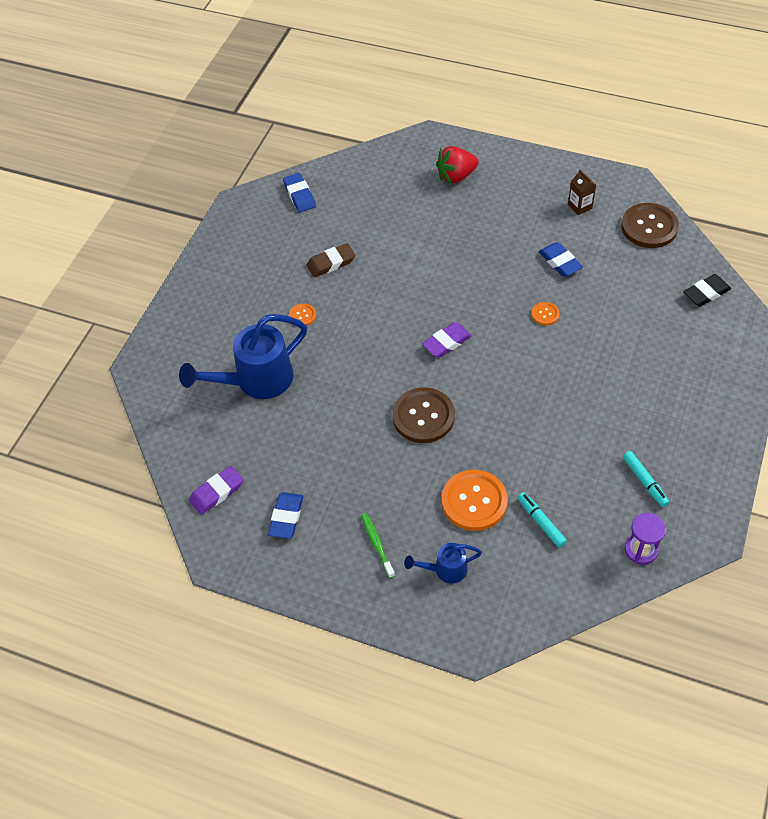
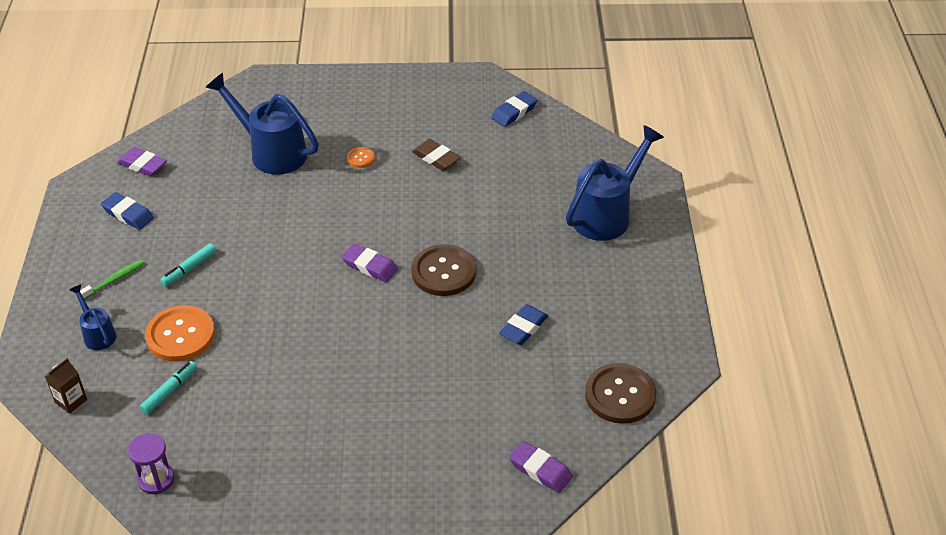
camera: 65 degrees right, 10 degrees down
(286, 517) = (128, 214): blue eraser -> blue eraser turned 45 degrees clockwise
(423, 416) = (270, 273): brown button -> brown button (443, 272)
(456, 176) = (606, 214): red strawberry -> blue watering can
(545, 314) = (441, 333): orange button -> none
(580, 206) = (618, 326): brown carton -> brown carton (71, 401)
(644, 481) = (244, 465): turquoise marker -> turquoise marker (189, 269)
(706, 293) = (540, 470): black eraser -> purple eraser

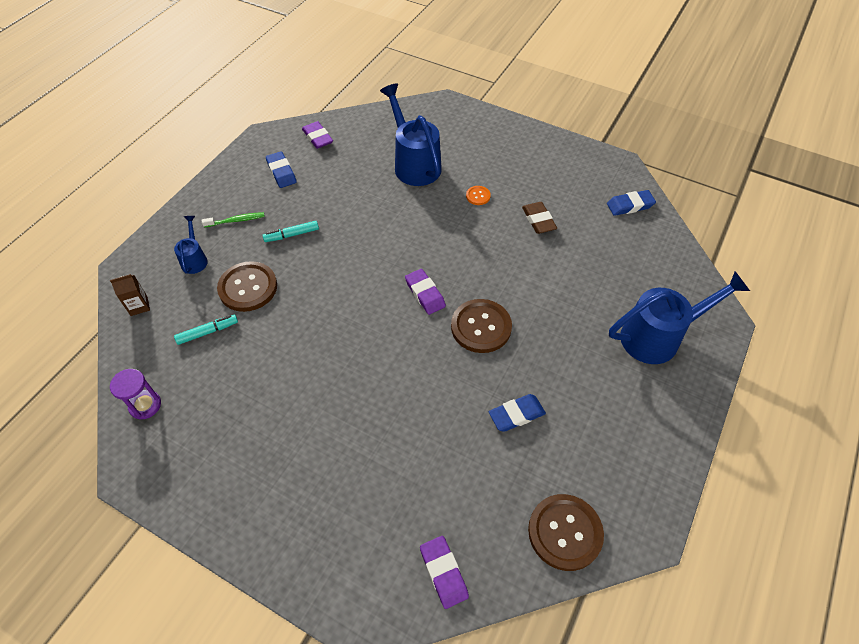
camera: 30 degrees right, 10 degrees up
(180, 335) = (248, 288): orange button -> brown button

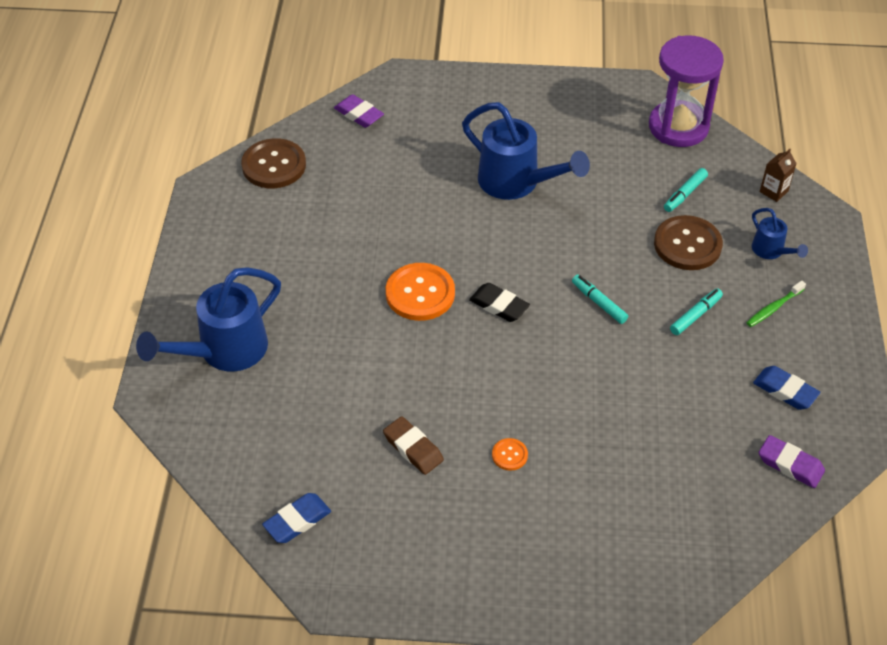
camera: 155 degrees right, 5 degrees down
(145, 405) = (678, 127): purple hourglass -> purple hourglass, size x2.02
(350, 268) = (599, 303): none -> turquoise marker
(414, 164) = (626, 474): blue watering can -> blue watering can (516, 183)
(425, 294) = (499, 305): purple eraser -> black eraser
(481, 327) = (420, 293): brown button -> orange button
(516, 415) = (348, 230): blue eraser -> none

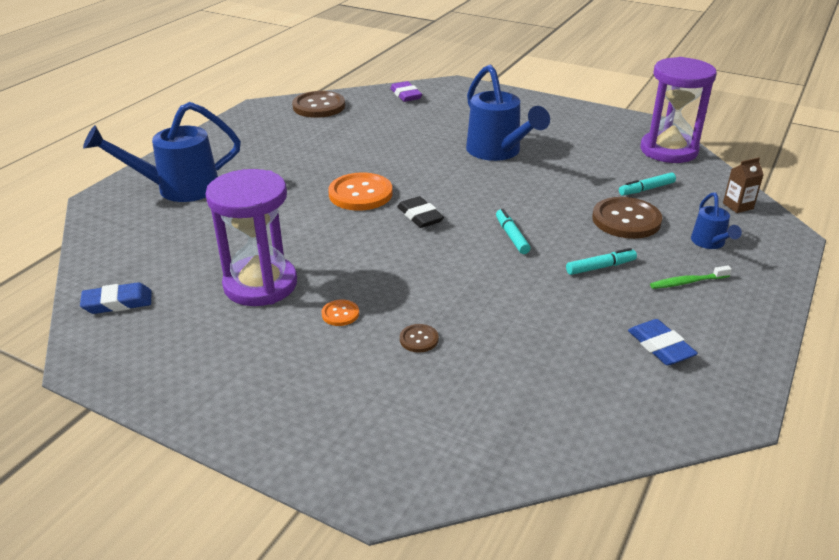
camera: 25 degrees right, 15 degrees down
(413, 448) = (260, 284): brown eraser -> purple hourglass
(594, 457) = (419, 339): none -> brown button
(790, 465) = (627, 409): purple eraser -> none

